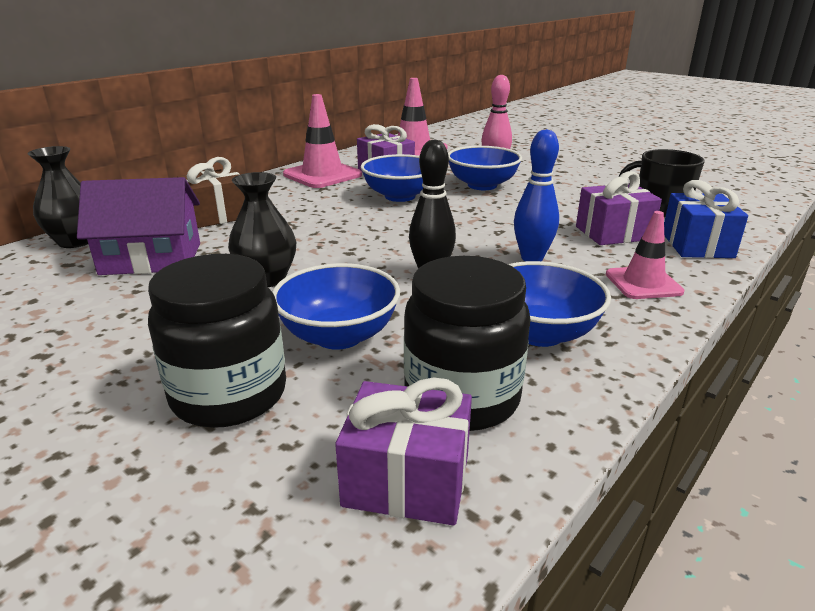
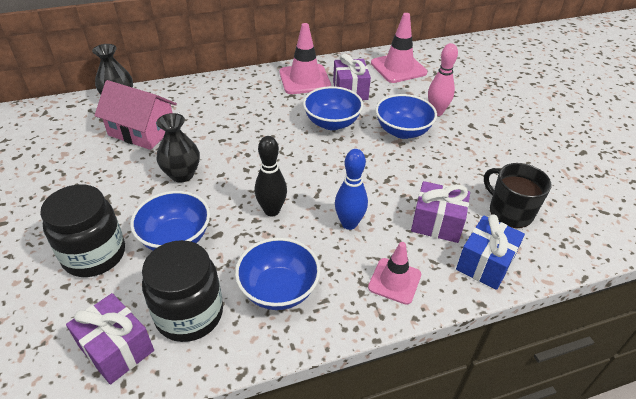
camera: 30 degrees right, 15 degrees up
(151, 258) = (142, 131): purple house -> pink house
(217, 216) = (205, 102): brown gift -> none

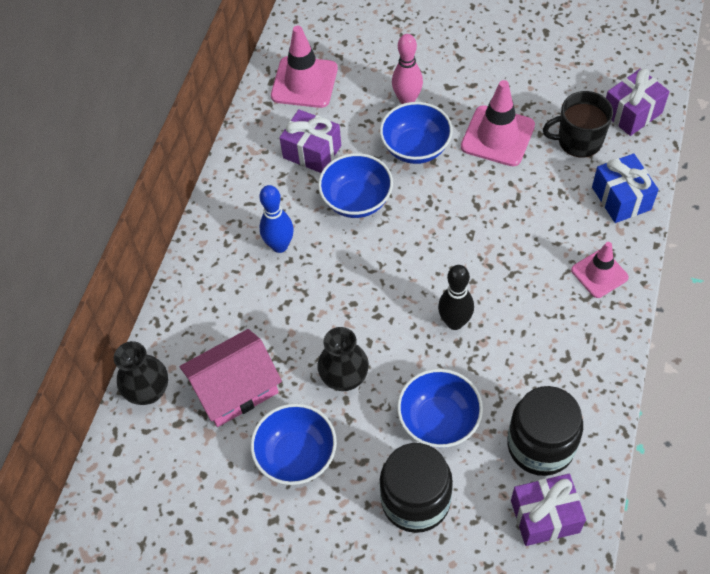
camera: 50 degrees left, 15 degrees up
(279, 290) = (556, 364): blue bowl -> blue bowl (296, 456)
(304, 79) = (256, 182): pink traffic cone -> pink traffic cone (497, 136)
(349, 224) = (513, 269): blue bowling pin -> blue bowling pin (280, 246)
(437, 223) = (557, 202): purple gift -> purple gift (632, 113)

